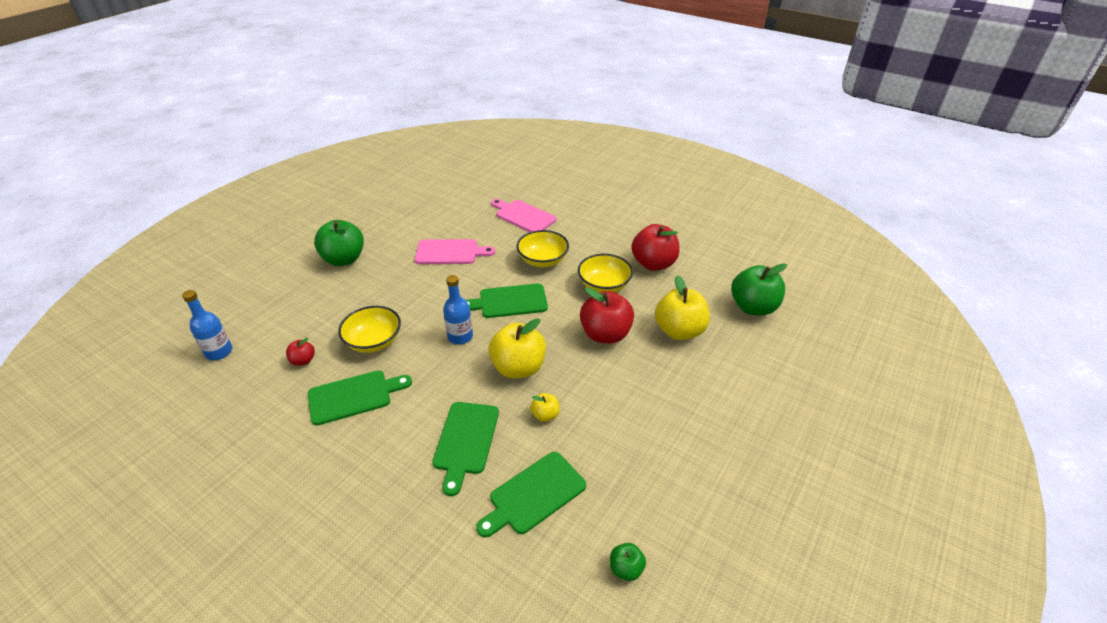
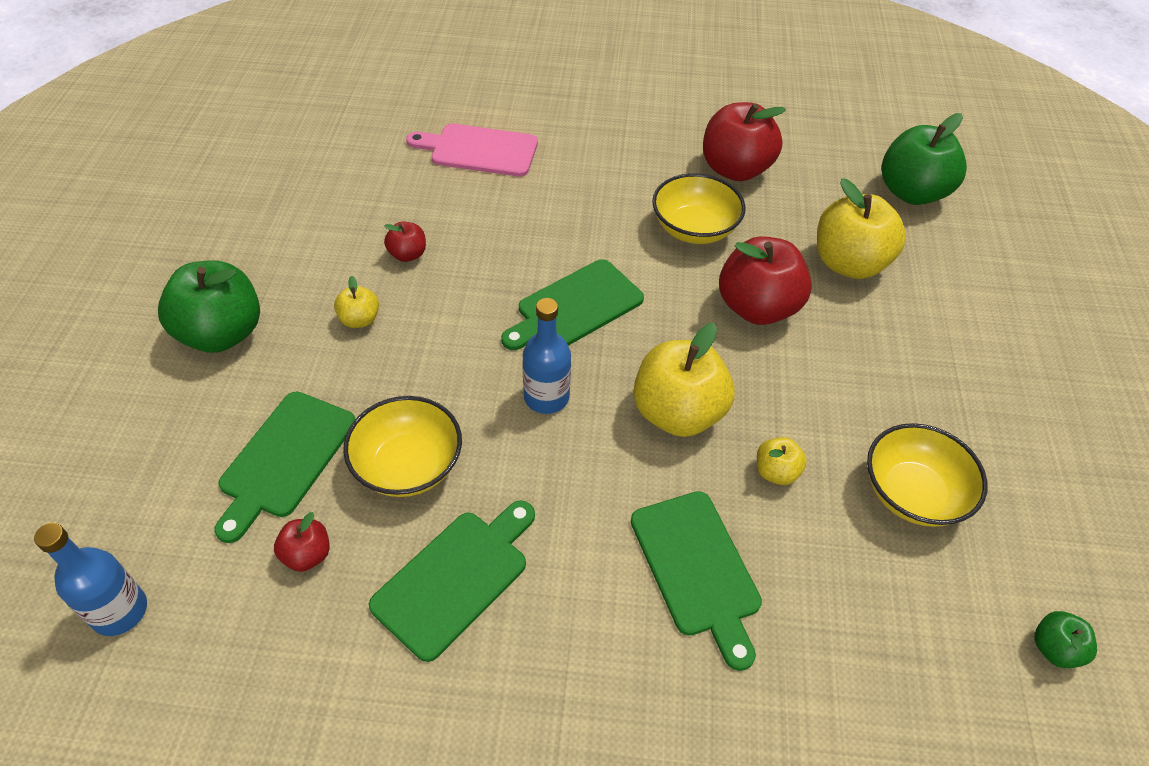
camera: 30 degrees left, 10 degrees up
(405, 273) = (359, 319): none -> yellow apple
(450, 252) = (408, 254): pink cutting board -> red apple
(534, 494) = (859, 604): green cutting board -> green cutting board (285, 459)
(543, 260) = (571, 218): yellow bowl -> yellow bowl (912, 493)

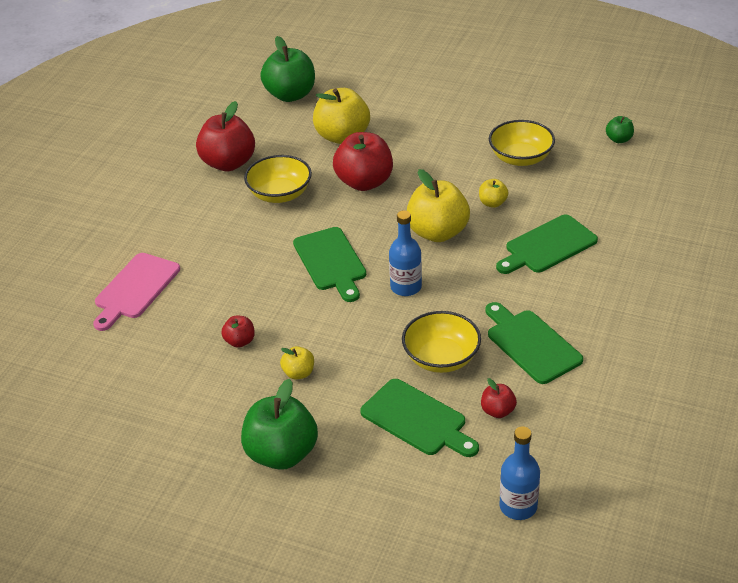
camera: 70 degrees left, 10 degrees down
(697, 568) = (548, 246): green cutting board -> green cutting board turned 150 degrees clockwise

